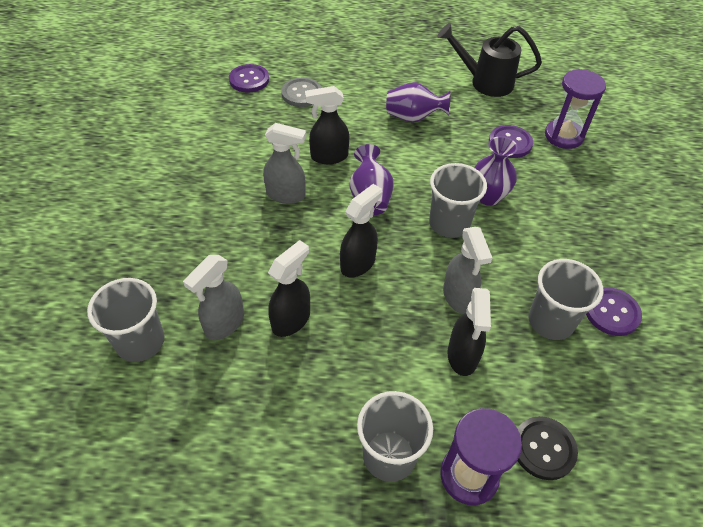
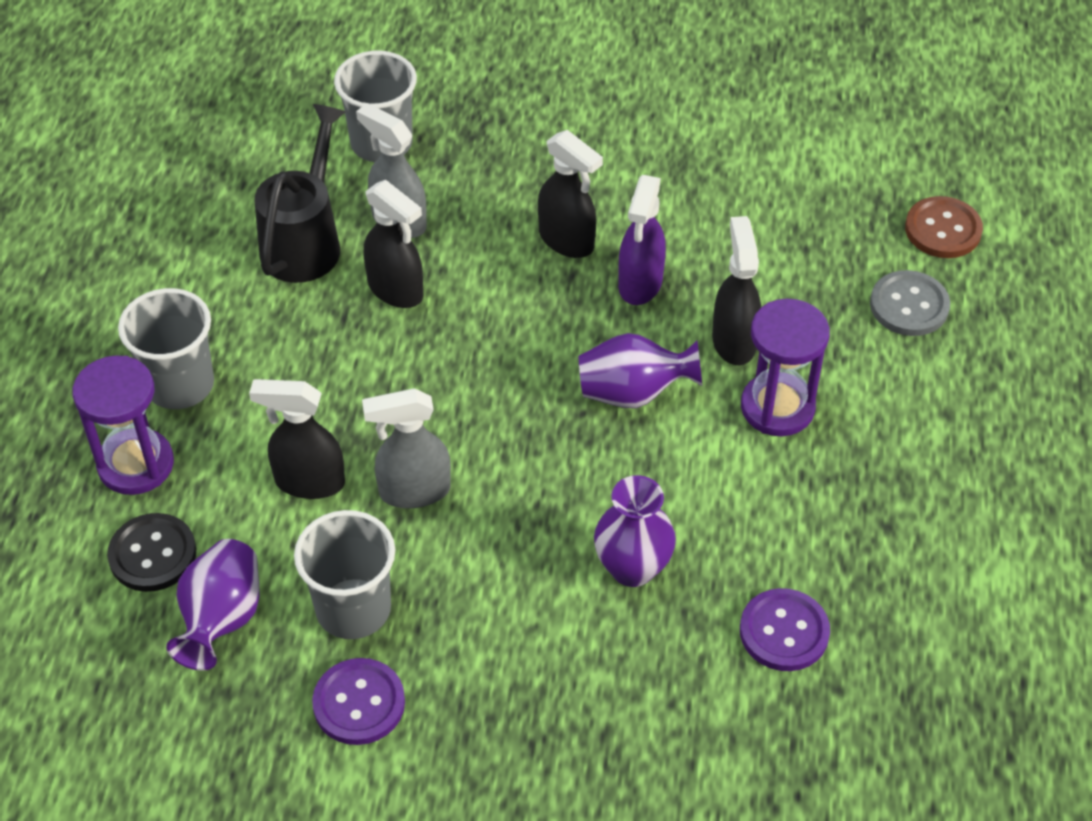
camera: 95 degrees right, 0 degrees up
(249, 80) = (943, 230): purple button -> brown button
(286, 195) = (640, 284): grey spray bottle -> purple spray bottle
(358, 263) = (491, 370): black spray bottle -> black spray bottle (567, 241)
(413, 118) = (851, 476): purple vase -> purple vase (221, 619)
(449, 223) = (569, 499): grey cup -> none
(485, 82) = (986, 620): black watering can -> black watering can (305, 241)
(563, 136) = (811, 738): purple hourglass -> purple hourglass (777, 407)

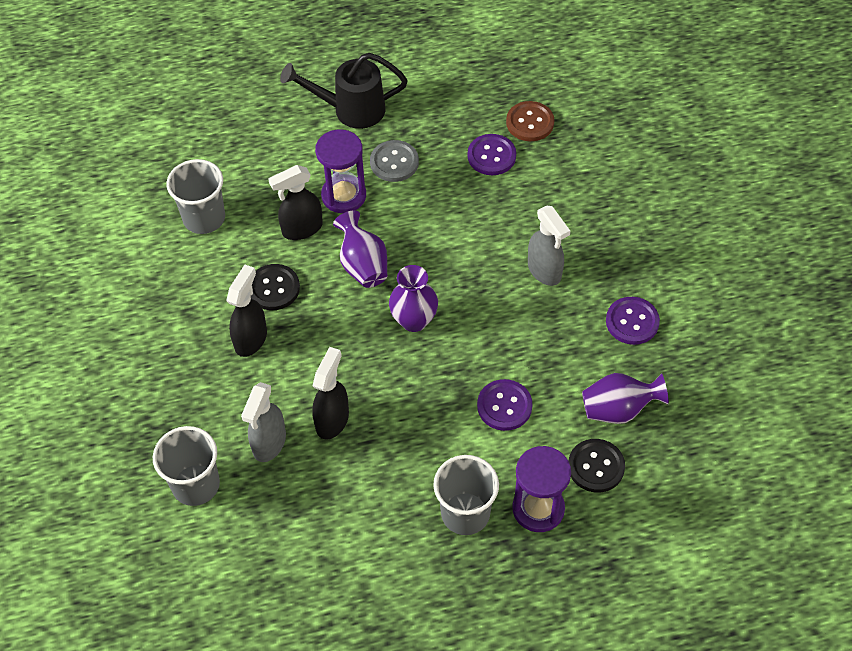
camera: 110 degrees left, 5 degrees up
(305, 241) = (309, 493): black watering can -> black watering can (351, 110)
(309, 482) = (504, 406): black spray bottle -> purple button
(353, 609) = (577, 347): grey cup -> grey cup (204, 218)
(414, 491) = (485, 349): grey spray bottle -> grey spray bottle (544, 271)
(632, 568) = (485, 229): purple vase -> purple vase (414, 320)
(640, 284) = (274, 288): purple spray bottle -> black button
(909, 305) = (240, 155): grey button -> grey button (394, 162)
(943, 230) = (170, 152): brown button -> brown button (530, 123)

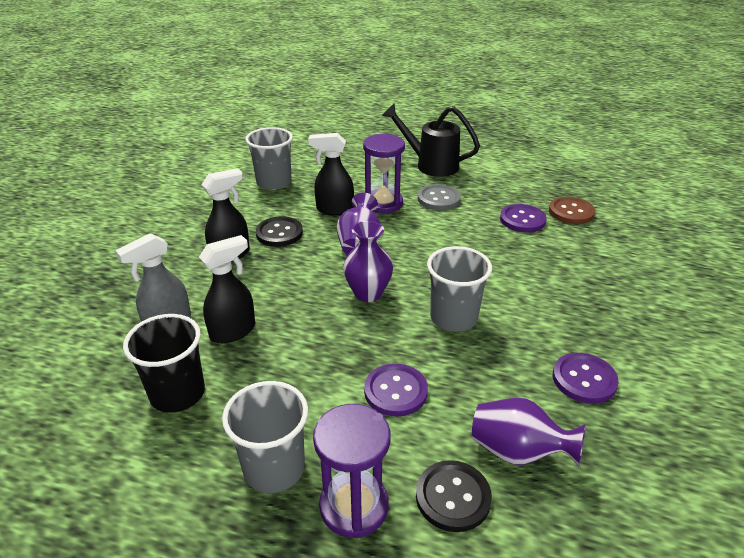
camera: 30 degrees right, 20 degrees down
(196, 485) = (83, 326): grey cup -> grey cup (453, 318)
(341, 498) = (177, 393): none -> black cup
(544, 271) = (516, 305): grey spray bottle -> none

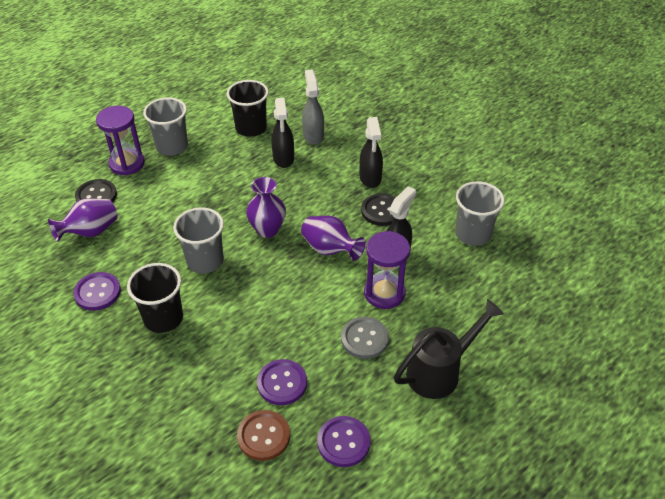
camera: 120 degrees right, 10 degrees up
(395, 391) = (174, 205): purple button -> purple button (343, 442)
(549, 310) = (163, 318): none -> black cup

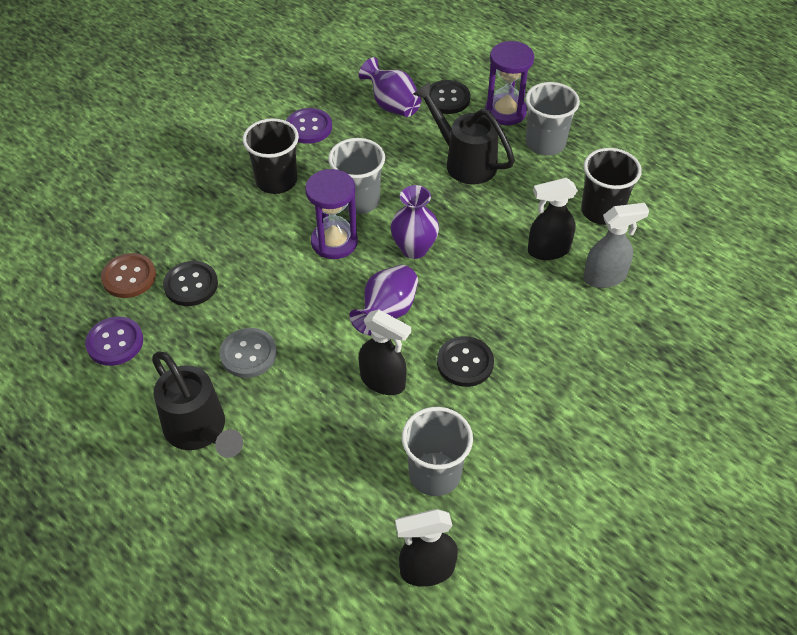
camera: 85 degrees right, 5 degrees up
(178, 193) = (464, 161): none -> black watering can
(282, 383) = (191, 285): purple button -> black button
(370, 178) = (529, 347): black spray bottle -> black spray bottle (426, 570)
(384, 293) = (319, 371): purple hourglass -> purple hourglass (334, 242)

